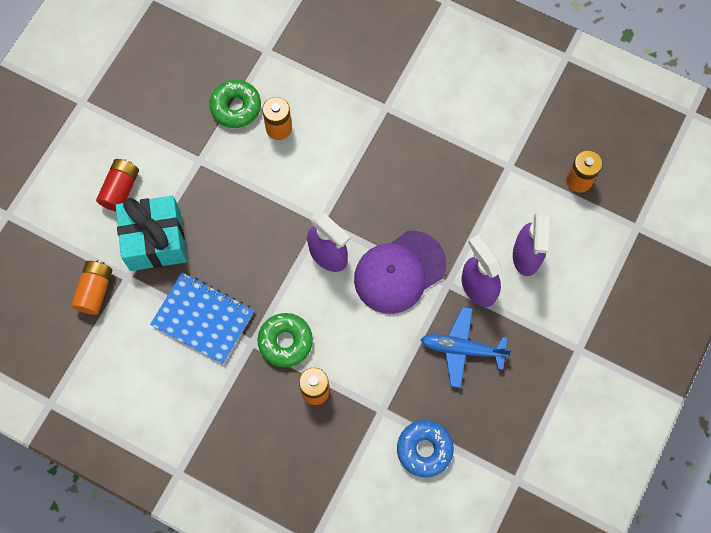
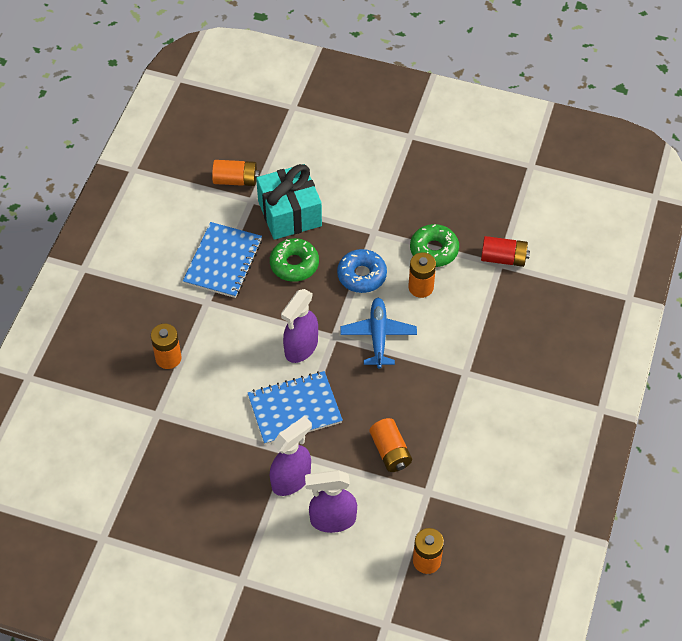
camera: 80 degrees right, 15 degrees down
(120, 189) = (332, 179): red battery -> red battery (503, 258)
(285, 342) = (211, 327): green donut -> green donut (294, 264)
(399, 272) = (294, 409): purple cap -> blue notebook
(424, 449) = (124, 454): blue donut -> blue donut (362, 275)
(461, 191) = (390, 451): none -> orange battery
(462, 349) = (226, 473): blue plane -> blue plane (378, 336)

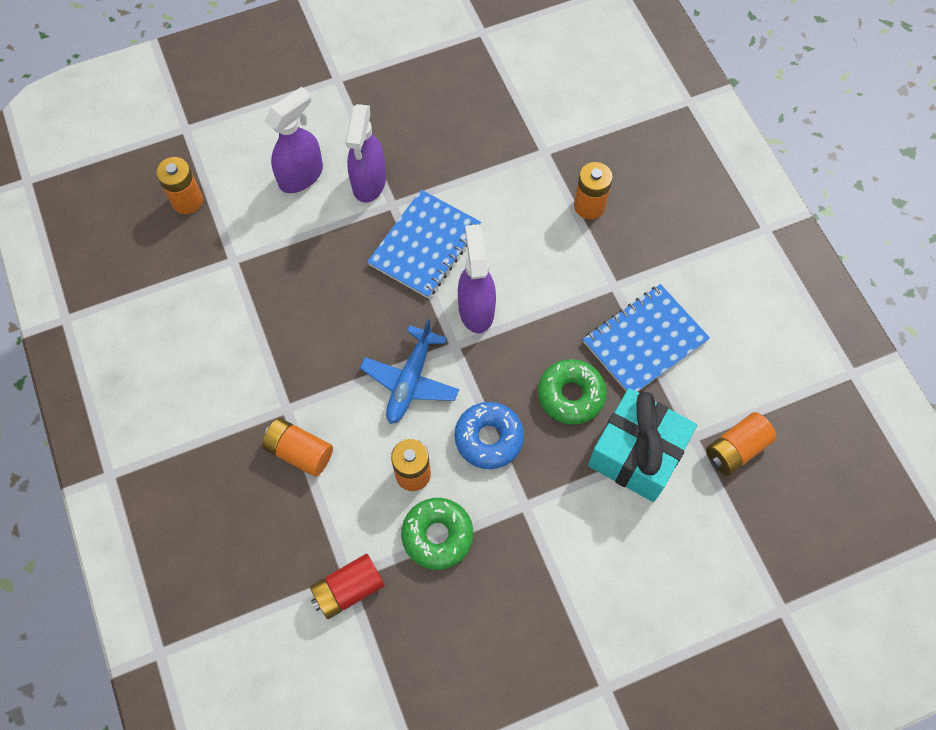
camera: 140 degrees right, 10 degrees up
(223, 261) = (644, 341): blue notebook -> blue notebook turned 75 degrees clockwise
(378, 336) = (410, 381): blue plane -> blue plane turned 60 degrees clockwise
(390, 451) = (298, 272): orange battery -> orange battery (299, 451)

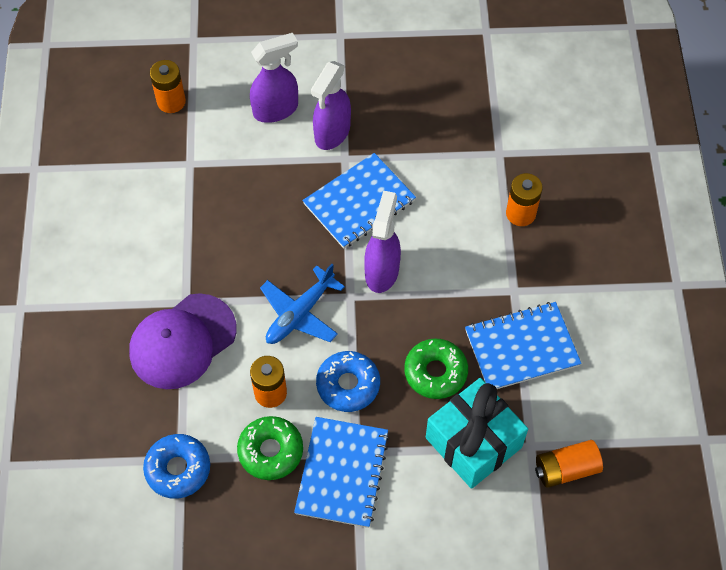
camera: 20 degrees right, 5 degrees down
(299, 451) = (182, 341): orange battery -> purple cap
(348, 589) = (178, 469): red battery -> blue donut
(519, 532) = (342, 473): none -> blue notebook

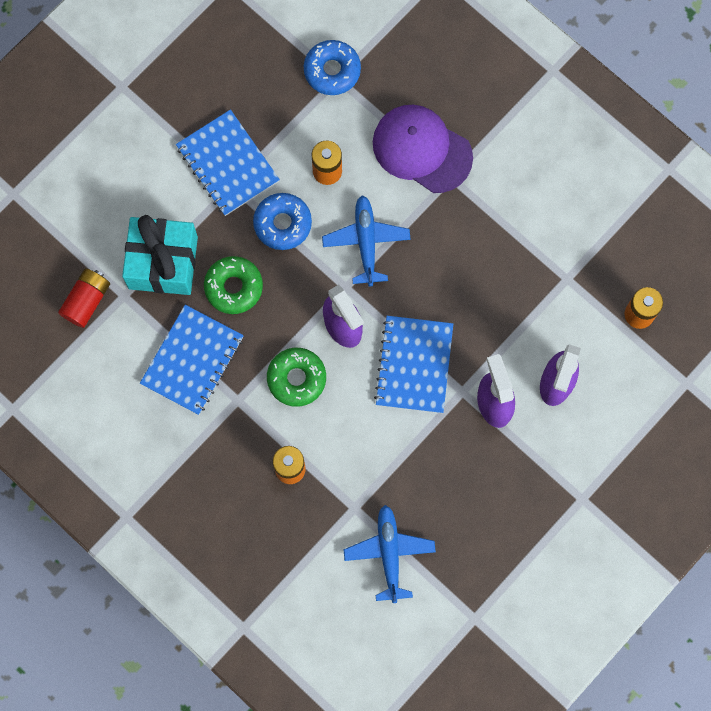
camera: 135 degrees right, 15 degrees up
(182, 341) = (421, 149): purple cap -> purple cap turned 60 degrees counterclockwise
(270, 451) = (287, 135): green donut -> green donut (296, 378)
(503, 108) = (389, 553): none -> blue plane
(566, 469) = (87, 301): orange battery -> red battery

